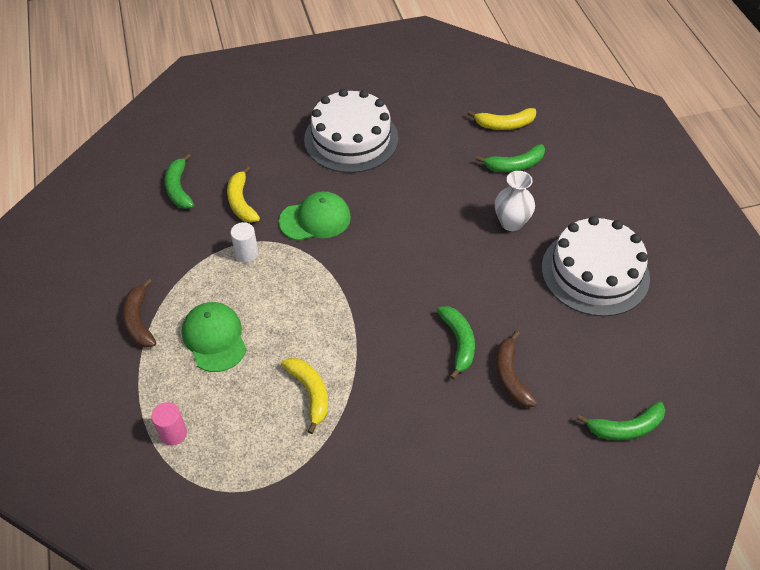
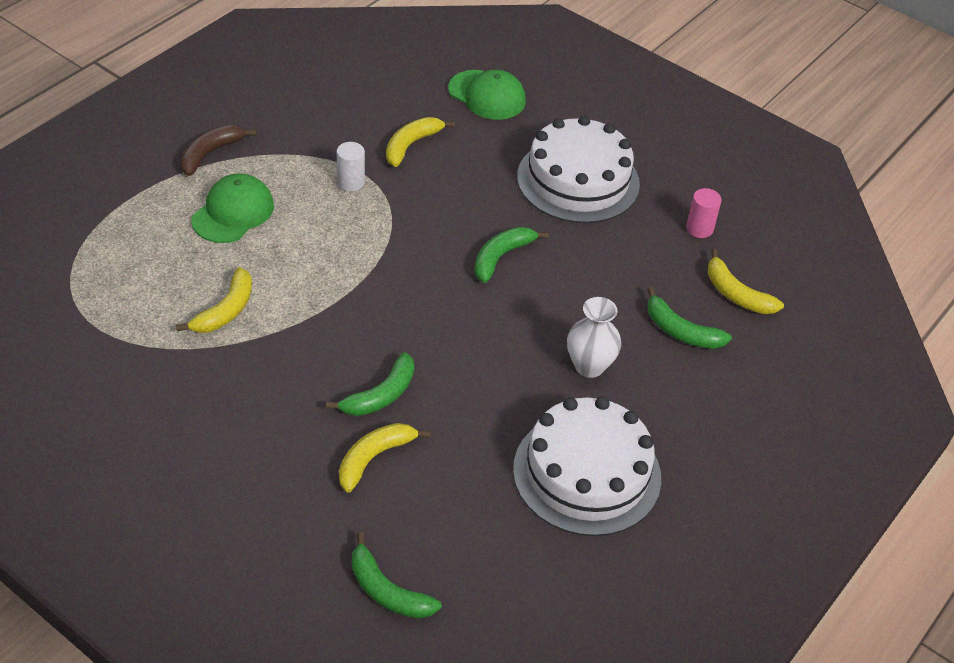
camera: 50 degrees right, 5 degrees down
(173, 433) = (109, 240): pink cylinder -> pink cylinder (699, 228)
(179, 188) = (386, 95): green banana -> green banana (501, 257)
(315, 219) = (440, 208): green cap -> green cap (487, 95)
(510, 376) = (374, 458): brown banana -> yellow banana

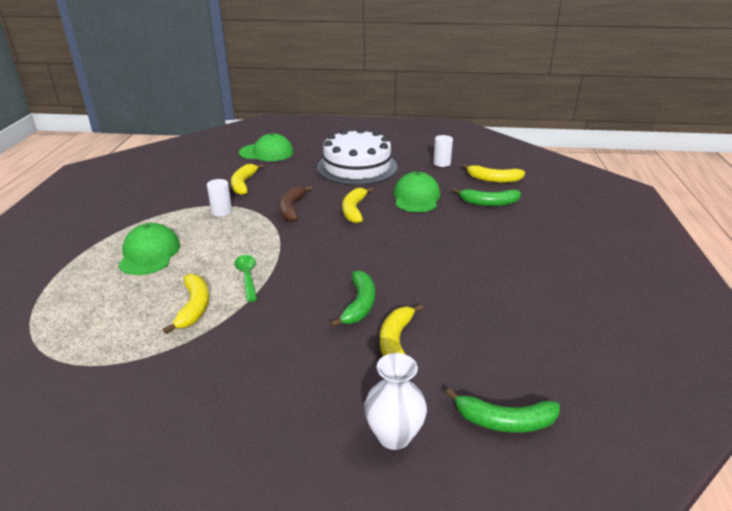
camera: 30 degrees left, 15 degrees down
(210, 154) = (104, 231): brown banana -> brown banana (292, 208)
(303, 297) = (247, 277): none -> green spoon
(501, 257) = (354, 210): green banana -> yellow banana
(587, 473) = (531, 284): white cake -> none
(589, 366) = (464, 236): white vase -> white vase (394, 436)
(598, 274) = (416, 197): none -> green cap
(699, 228) = (441, 163): pink cylinder -> white cylinder

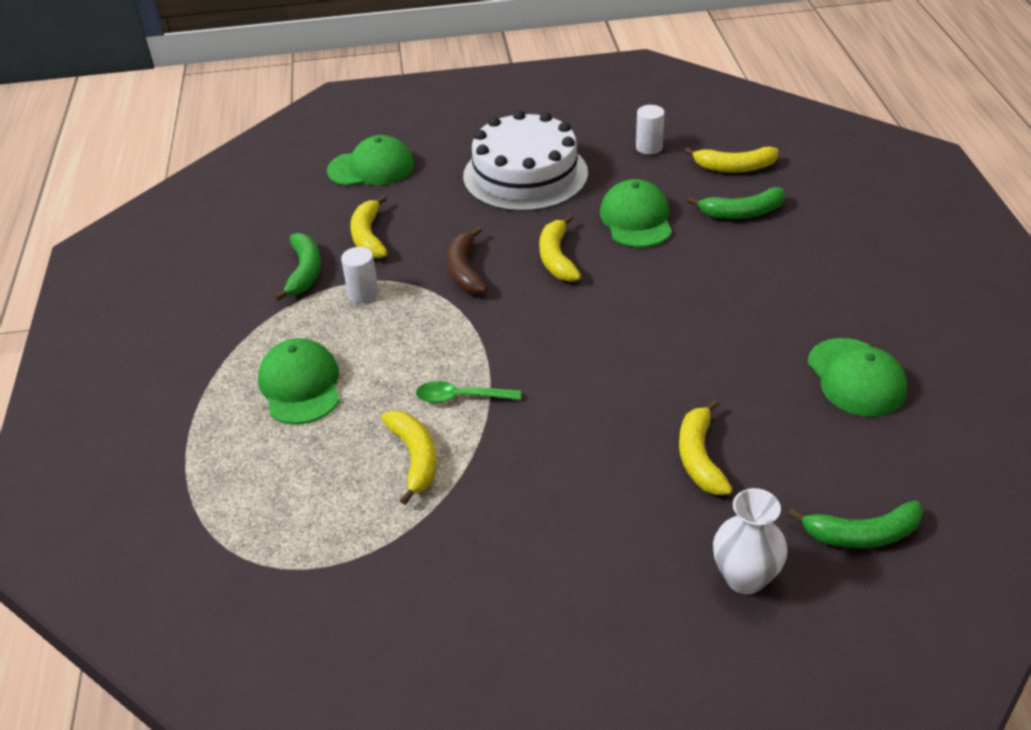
camera: 10 degrees left, 10 degrees up
(247, 277) = (461, 397): green spoon -> green spoon turned 60 degrees counterclockwise
(359, 304) = (631, 412): green banana -> green banana (304, 272)
(536, 310) = (856, 378): none -> green cap

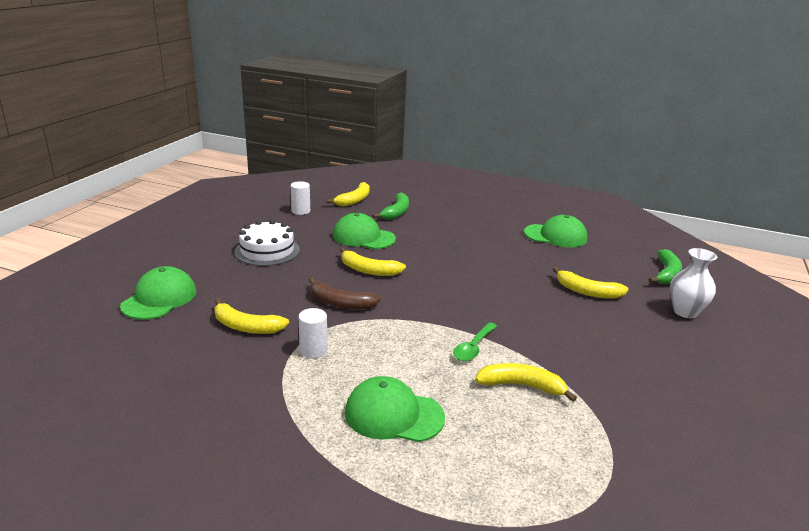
camera: 65 degrees left, 15 degrees down
(304, 272) = (249, 369): green banana -> none
(525, 175) = (267, 251): white cake -> white cake, size x0.66

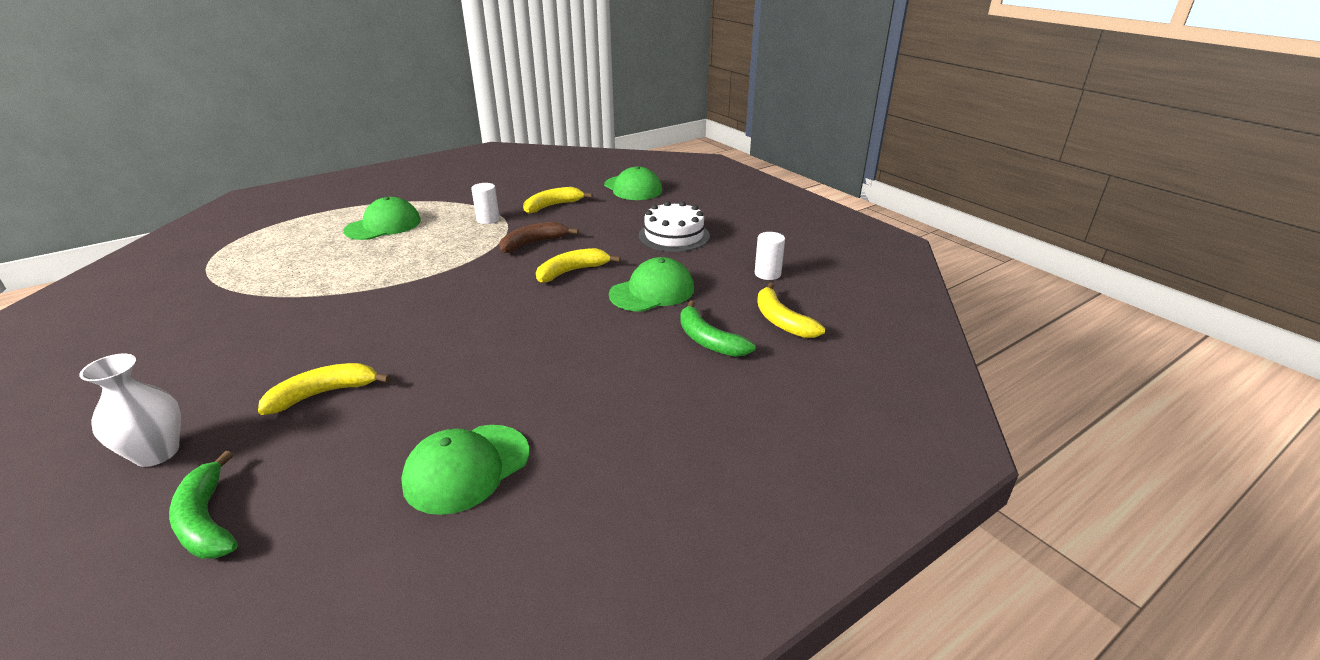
camera: 125 degrees right, 5 degrees up
(473, 347) = (383, 276): green spoon -> none
(521, 386) = (314, 276): yellow banana -> none

